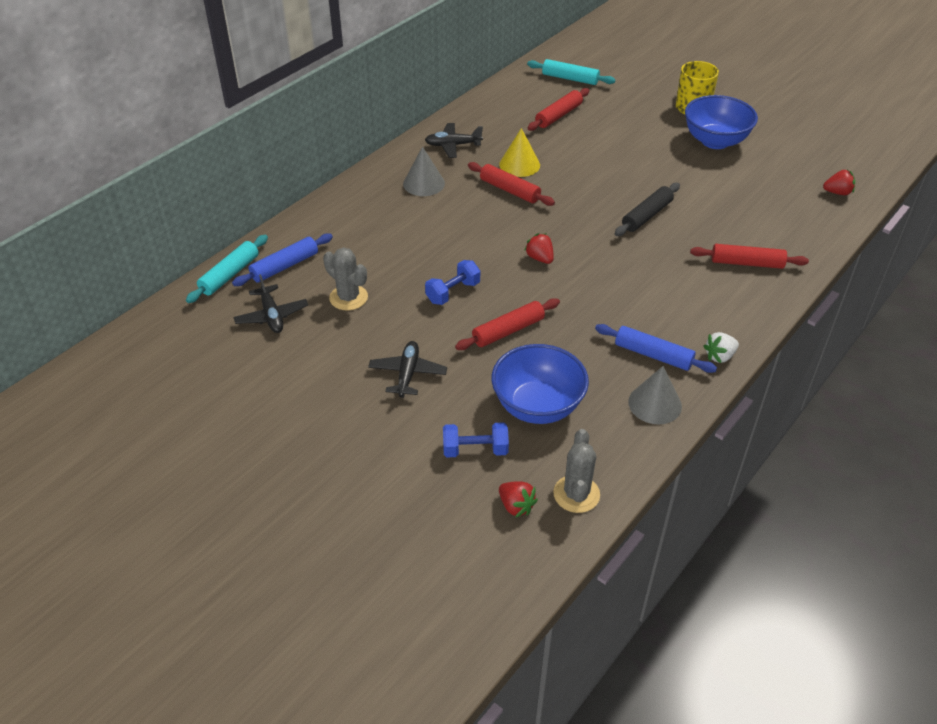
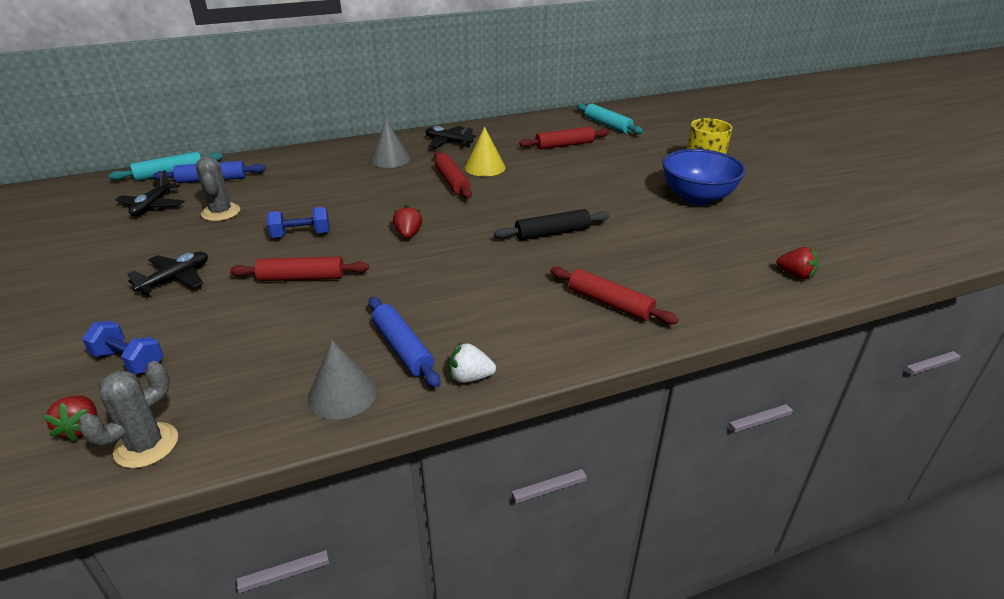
camera: 30 degrees right, 10 degrees down
(537, 406) = (234, 348): blue bowl -> none

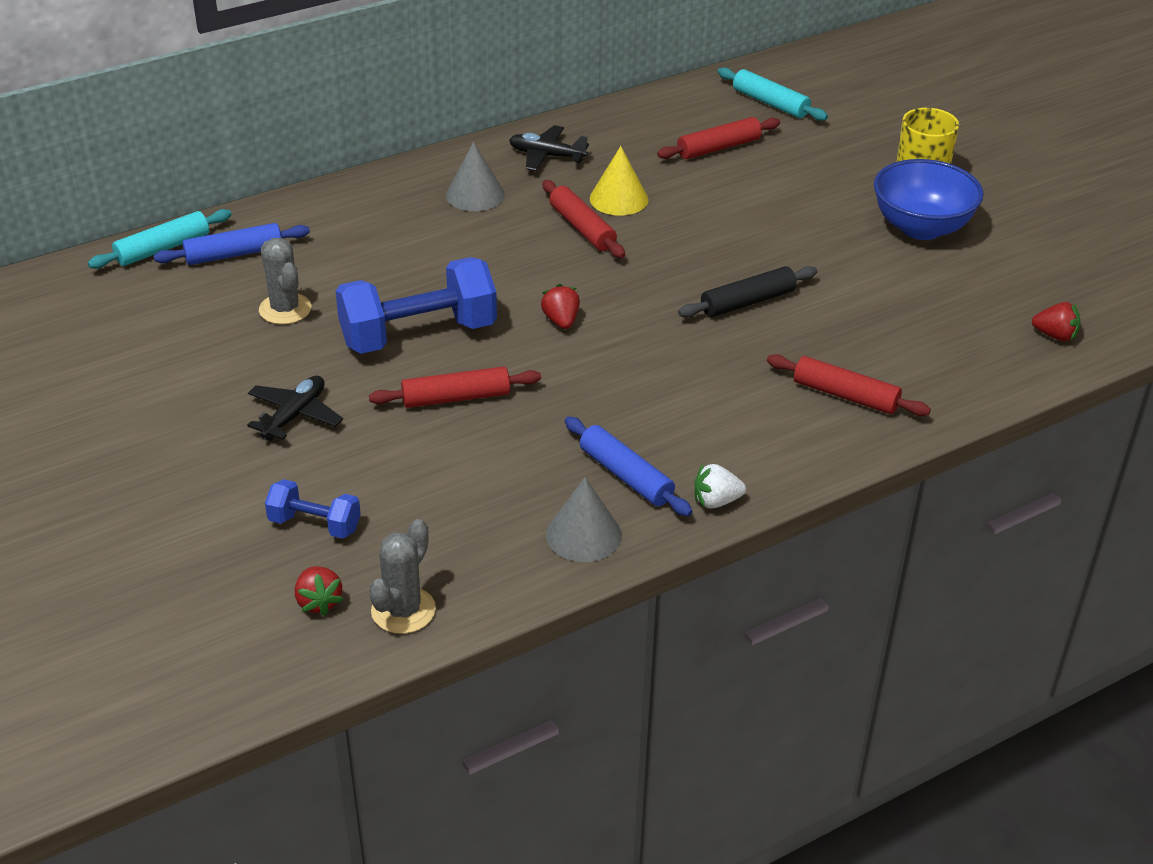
camera: 10 degrees left, 5 degrees up
(153, 206) = (180, 307): black plane -> none
(301, 234) = (418, 334): blue dumbbell -> blue dumbbell, size x1.95

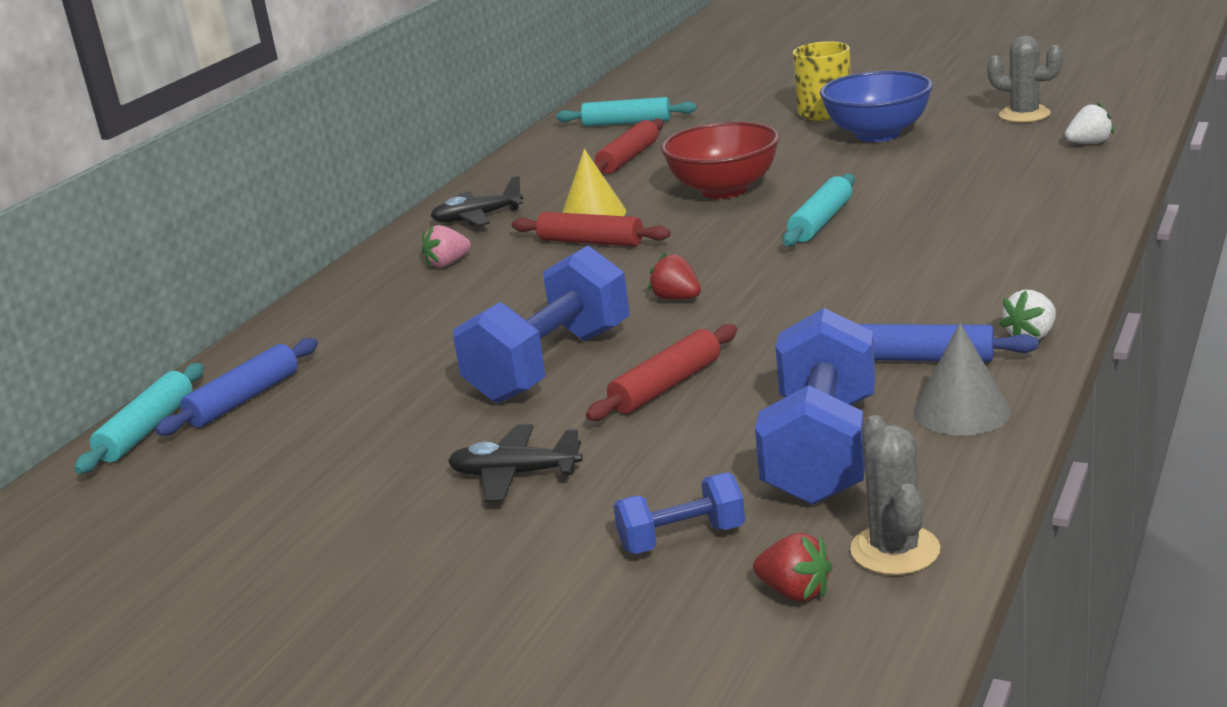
camera: 30 degrees left, 15 degrees down
(285, 309) = (371, 410): grey cactus -> grey cactus (1024, 115)
(294, 415) = (515, 474): black plane -> black plane turned 75 degrees counterclockwise
(466, 511) = (821, 451): none -> blue dumbbell
(475, 195) = (447, 263): grey cone -> pink strawberry
(733, 226) = (724, 190): none -> red bowl
(747, 302) = (820, 222): black rolling pin -> turquoise rolling pin
(845, 395) = (1005, 234): red rolling pin -> none
(1055, 335) = (1089, 143): red strawberry -> white strawberry

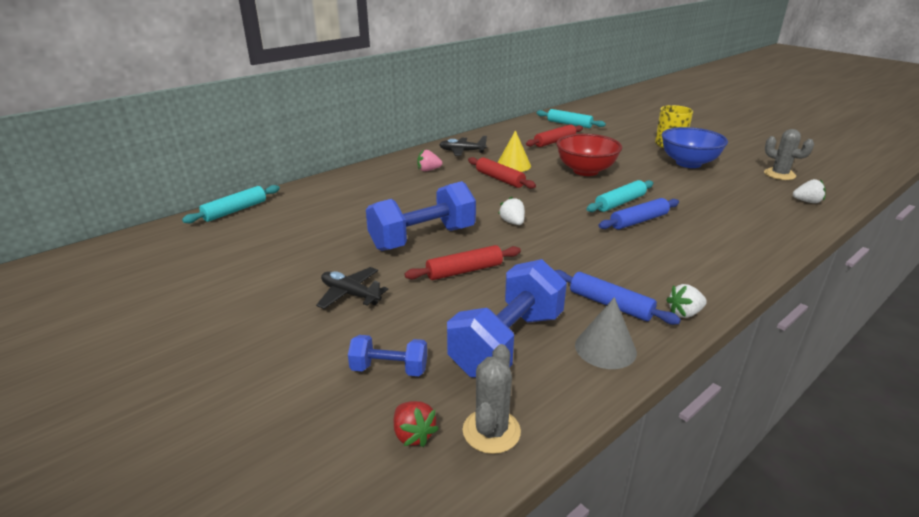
camera: 20 degrees right, 5 degrees up
(244, 399) = (284, 209): blue rolling pin -> blue rolling pin (639, 221)
(677, 299) = (512, 222): red strawberry -> white strawberry

